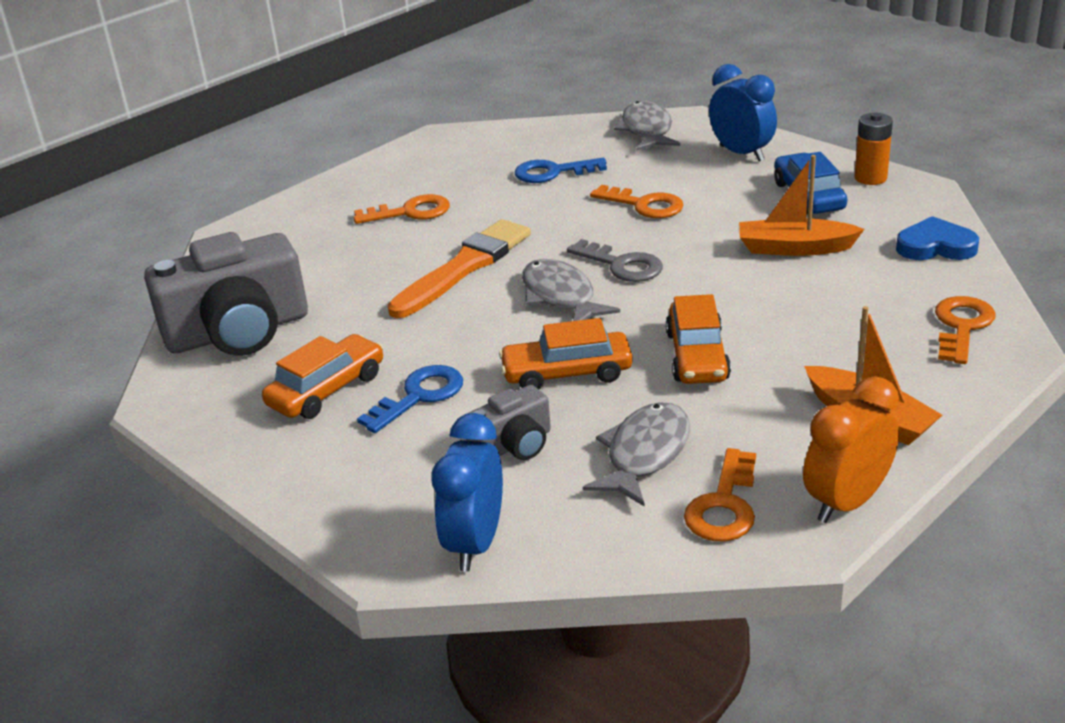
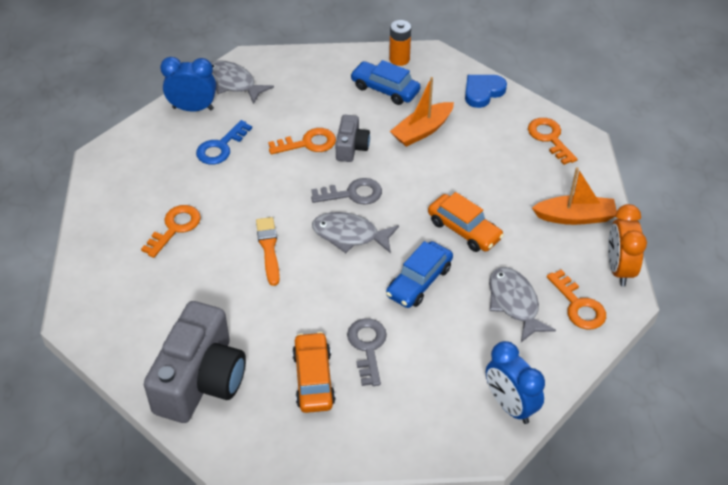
camera: 50 degrees left, 15 degrees up
(419, 396) = (367, 347): blue key -> grey key
(464, 267) = (268, 248): orange brush -> orange brush, size x0.63
(513, 445) = (452, 341): grey camera -> grey camera (351, 147)
(567, 373) = (419, 281): orange car -> blue car
(741, 153) = (311, 75): blue clock -> blue clock (193, 108)

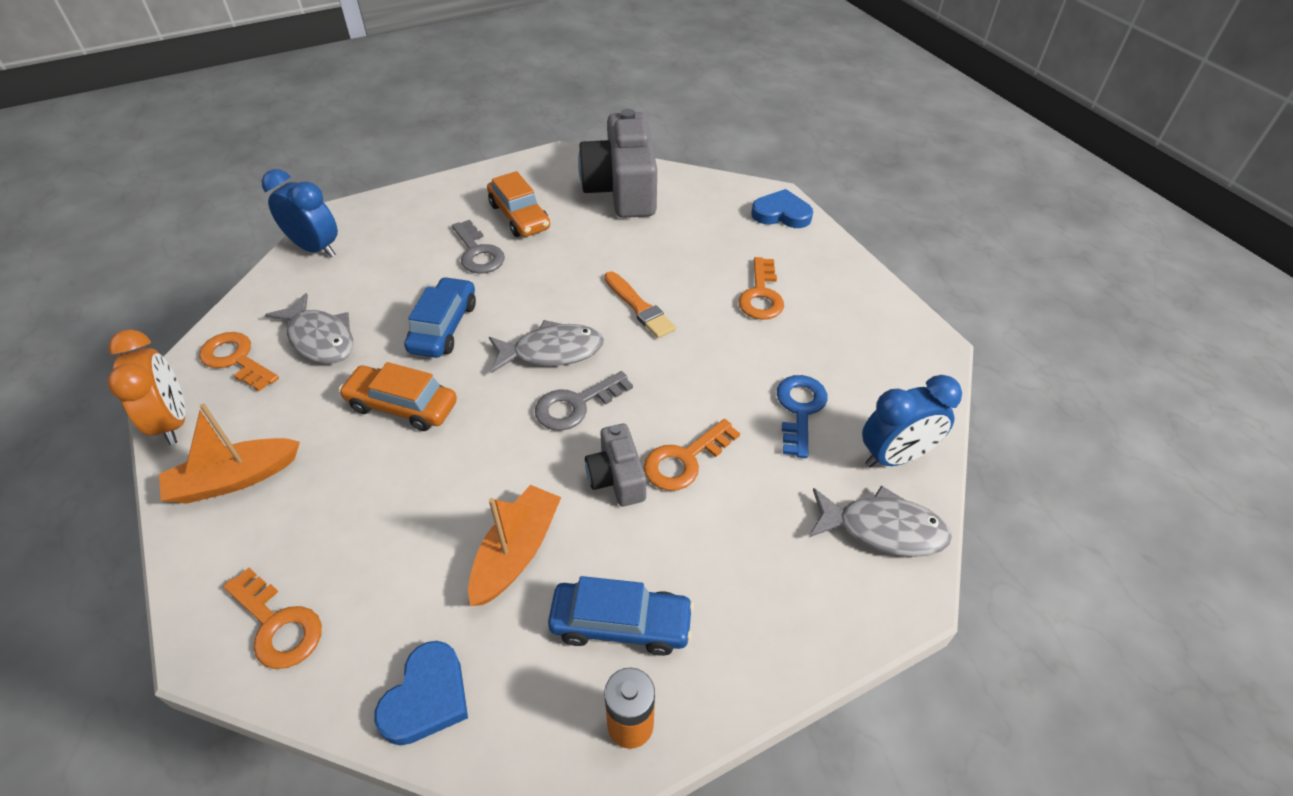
camera: 155 degrees right, 0 degrees up
(88, 297) = (781, 214): none -> blue heart

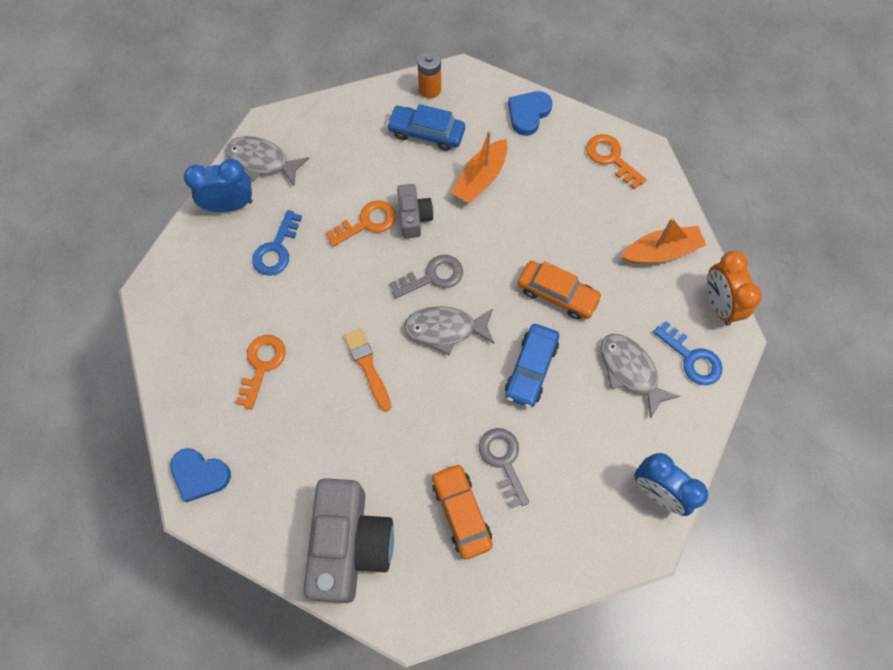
camera: 170 degrees left, 20 degrees up
(236, 359) = (692, 358): orange key -> blue key

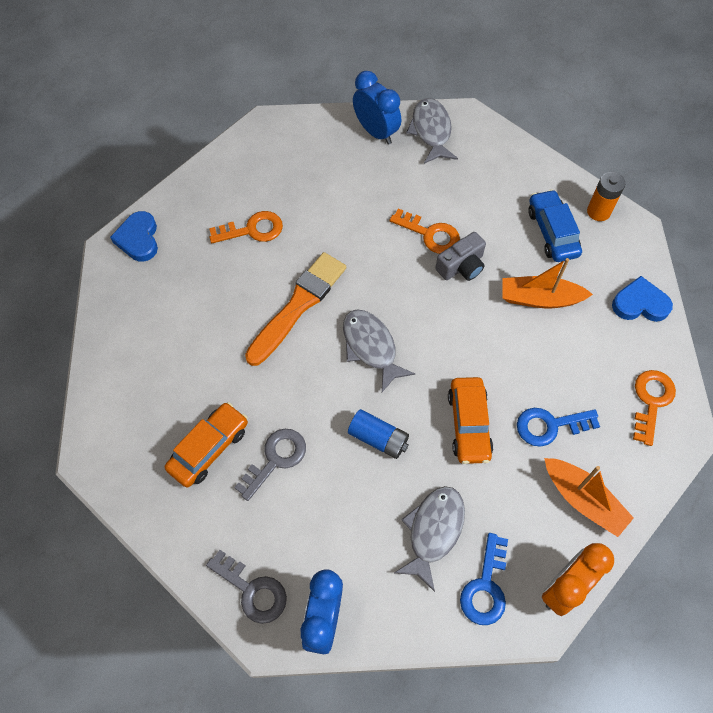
camera: 60 degrees right, 5 degrees down
(276, 249) = (359, 184): blue key -> blue key (550, 426)
(350, 544) = (136, 375): grey camera -> none
(368, 367) = (298, 306): orange brush -> orange brush, size x1.59
(433, 276) = (414, 311): grey key -> grey key (252, 590)
(531, 369) = (378, 438): blue car -> blue battery

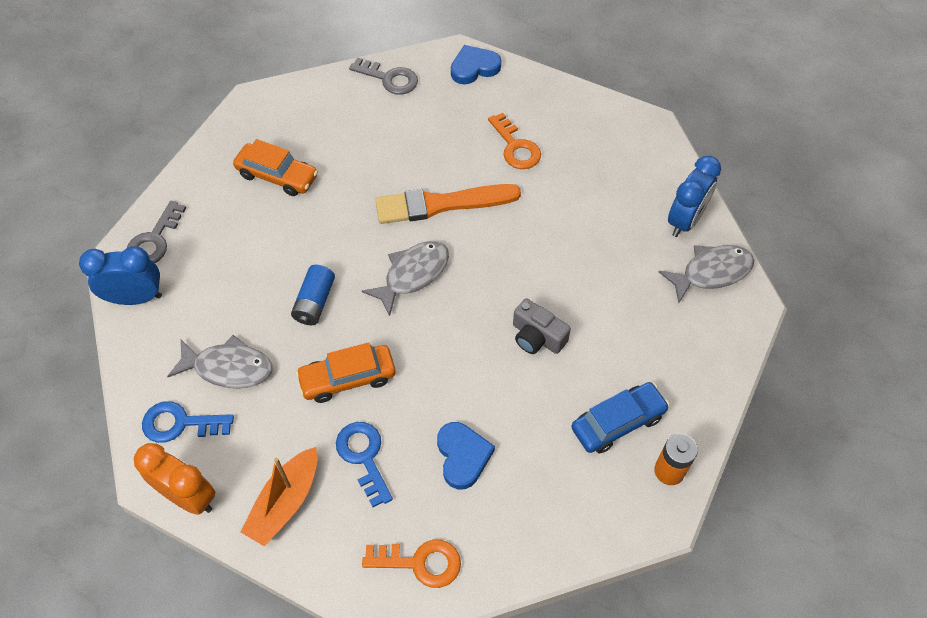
camera: 75 degrees right, 5 degrees down
(275, 459) = (277, 226): grey key -> grey key (389, 79)
(298, 306) = (441, 204): orange brush -> orange brush turned 150 degrees clockwise
(430, 234) = (568, 299): orange key -> none
(540, 299) = (520, 423): orange boat -> none
(640, 303) = (550, 535): blue heart -> blue heart (462, 456)

